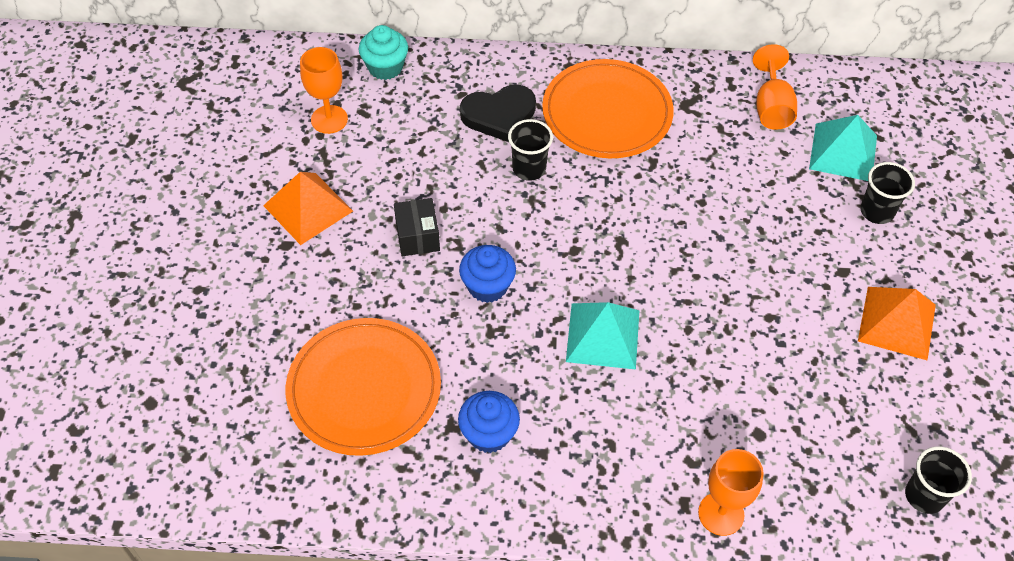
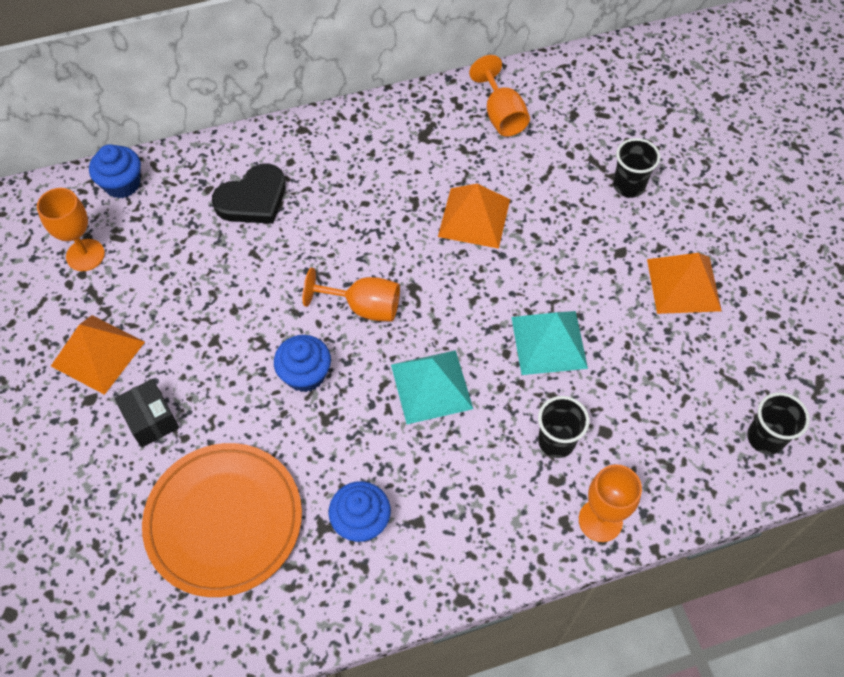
camera: 20 degrees left, 5 degrees up
(385, 67) = (122, 184): turquoise cupcake -> blue cupcake
(417, 236) = (219, 347): black box -> black box (151, 420)
(529, 169) = (301, 244): black cup -> black cup (556, 441)
(566, 243) = (364, 307): none -> orange goblet
(607, 113) = (354, 166): orange plate -> none
(706, 195) = (474, 218): none -> orange pyramid
(843, 152) = (579, 138): turquoise pyramid -> turquoise pyramid (549, 342)

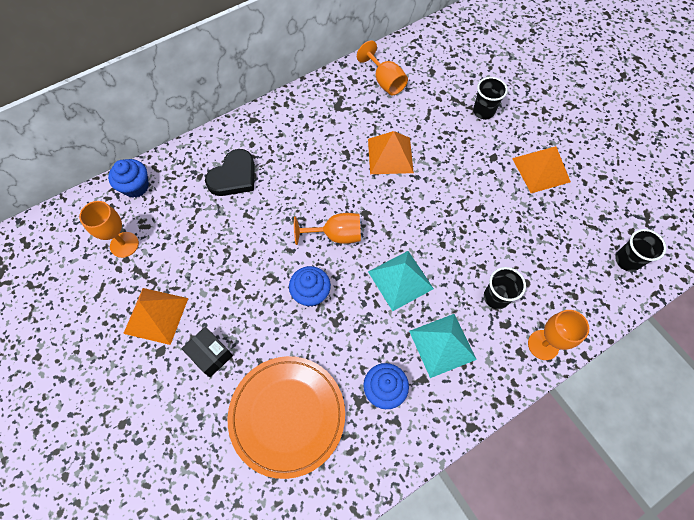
camera: 15 degrees left, 5 degrees up
(549, 342) = (468, 229): turquoise pyramid -> turquoise pyramid (442, 344)

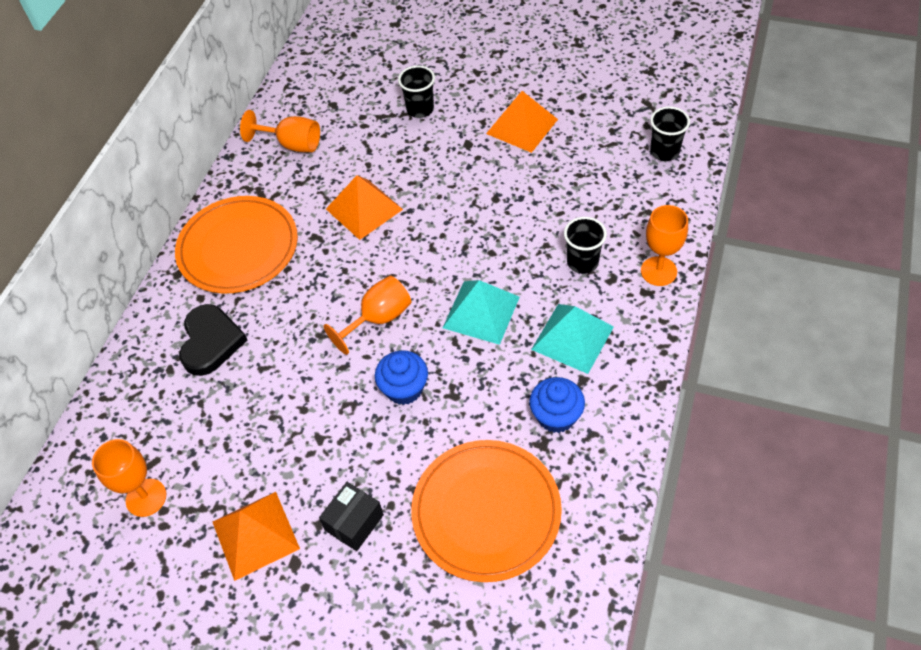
camera: 35 degrees left, 10 degrees down
(136, 186) = (100, 432): blue cupcake -> none
(211, 354) = (354, 522): black box -> black box turned 60 degrees counterclockwise
(298, 128) = (238, 248): none -> orange plate

